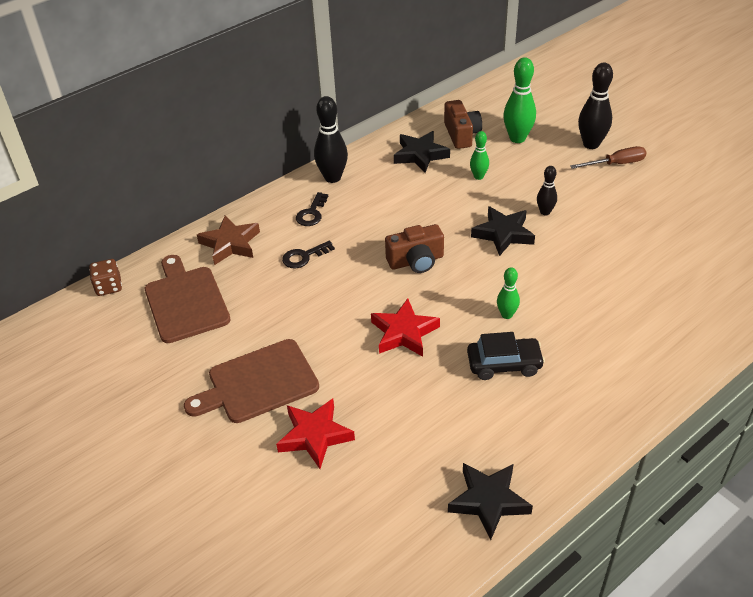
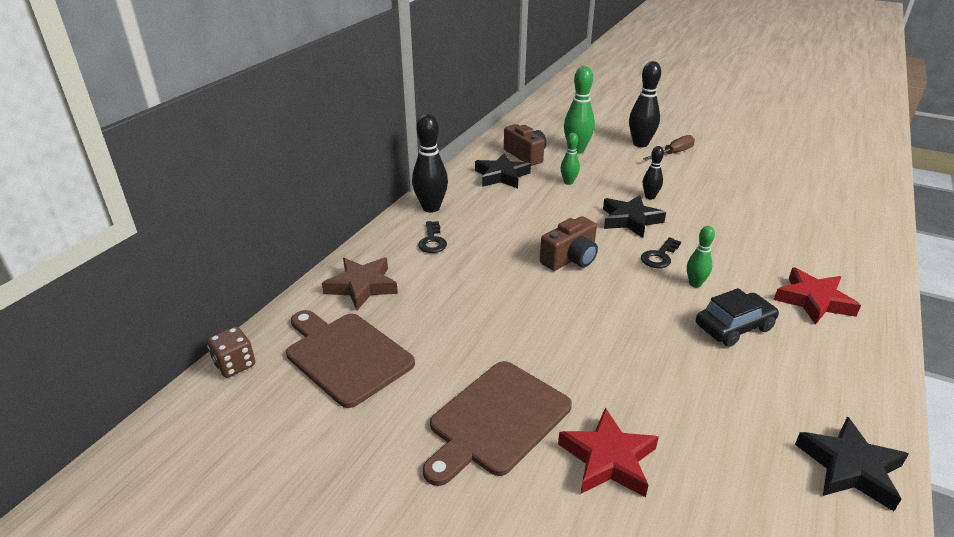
camera: 25 degrees left, 10 degrees down
(304, 257) = (453, 280): black key -> black key (659, 256)
(404, 332) = (613, 324): red star -> red star (813, 300)

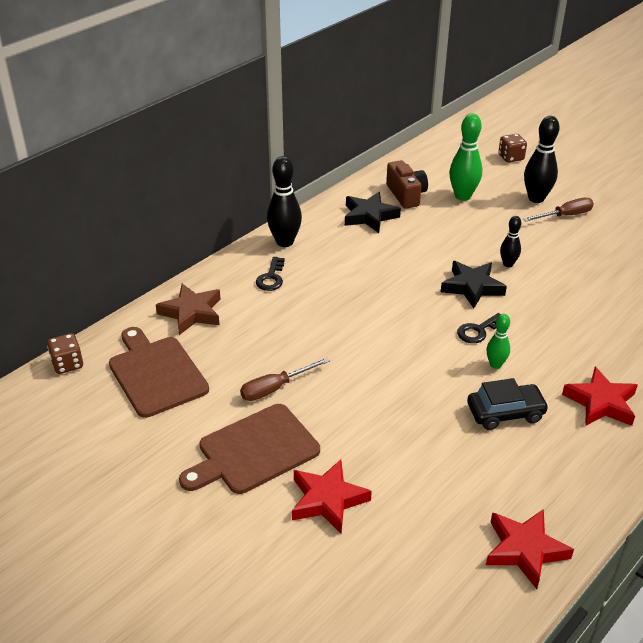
camera: 15 degrees right, 5 degrees up
(487, 346) = (275, 388): none -> brown screwdriver
(568, 182) = (433, 234): green bowling pin -> none
(570, 259) = (390, 318): brown camera -> none
(599, 117) = (511, 157): none -> brown dice
(850, 467) = (525, 550): black star -> red star

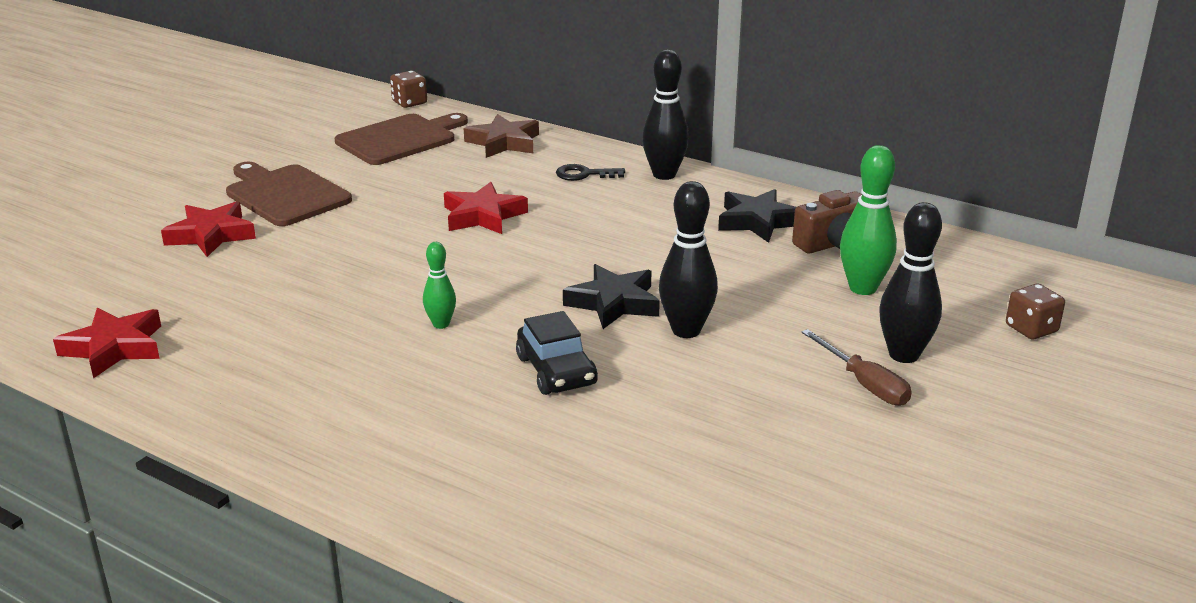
camera: 80 degrees right, 10 degrees down
(275, 388) = (382, 195): brown screwdriver -> none
(478, 331) = (512, 310): black key -> none
(505, 413) = (344, 333): black car -> black car (556, 371)
(508, 264) = (686, 330): black bowling pin -> black bowling pin, size x1.74
(601, 403) = (368, 407): red star -> red star (483, 216)

